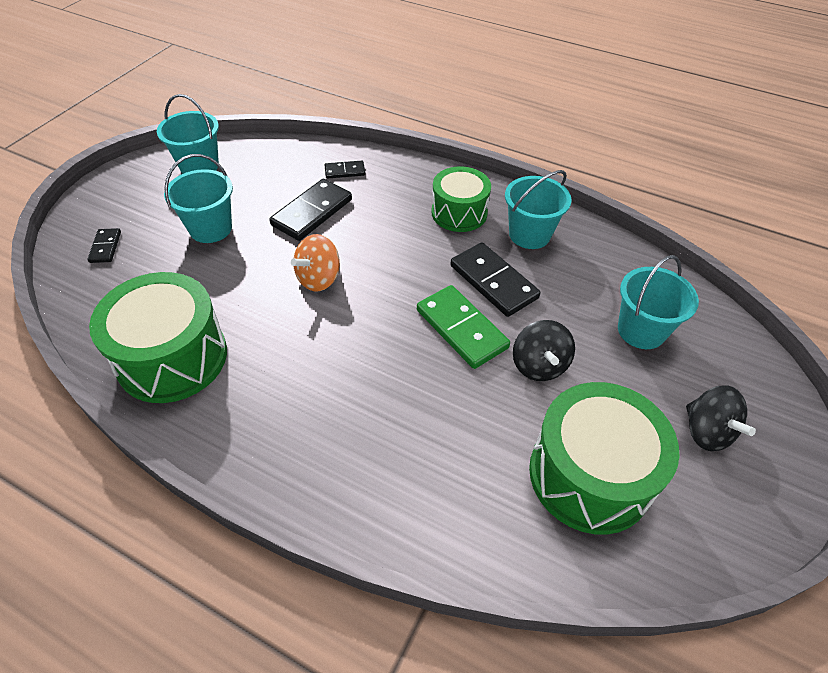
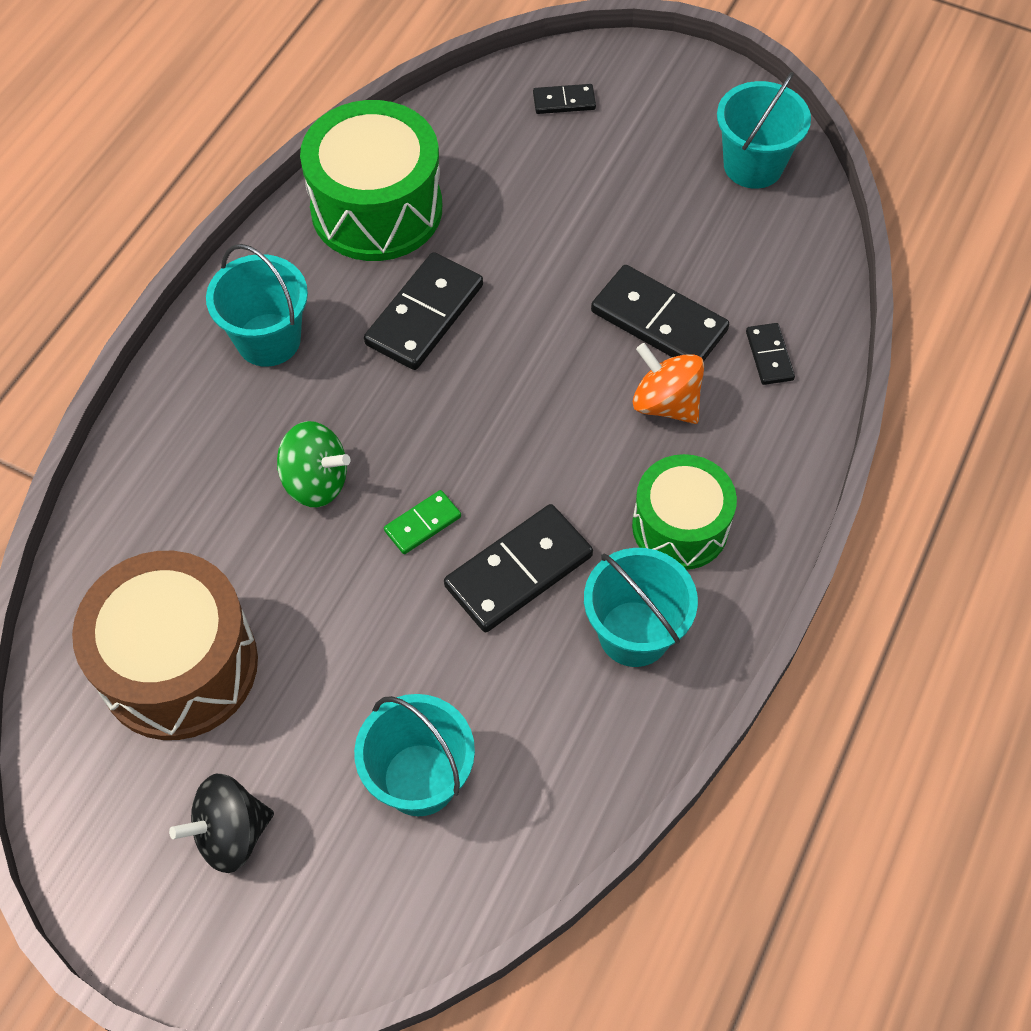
camera: 90 degrees right, 10 degrees up
(210, 228) = (610, 204): turquoise bucket -> turquoise bucket (268, 340)
(285, 327) = (424, 315): none -> black domino
(319, 278) = (516, 343): orange spinning top -> orange spinning top (665, 403)
(428, 391) = (315, 481): none -> green spinning top
(461, 329) = (423, 524): green domino -> green domino, size x0.52
(539, 365) = (355, 621): black spinning top -> none
(590, 475) = (179, 665): green drum -> brown drum

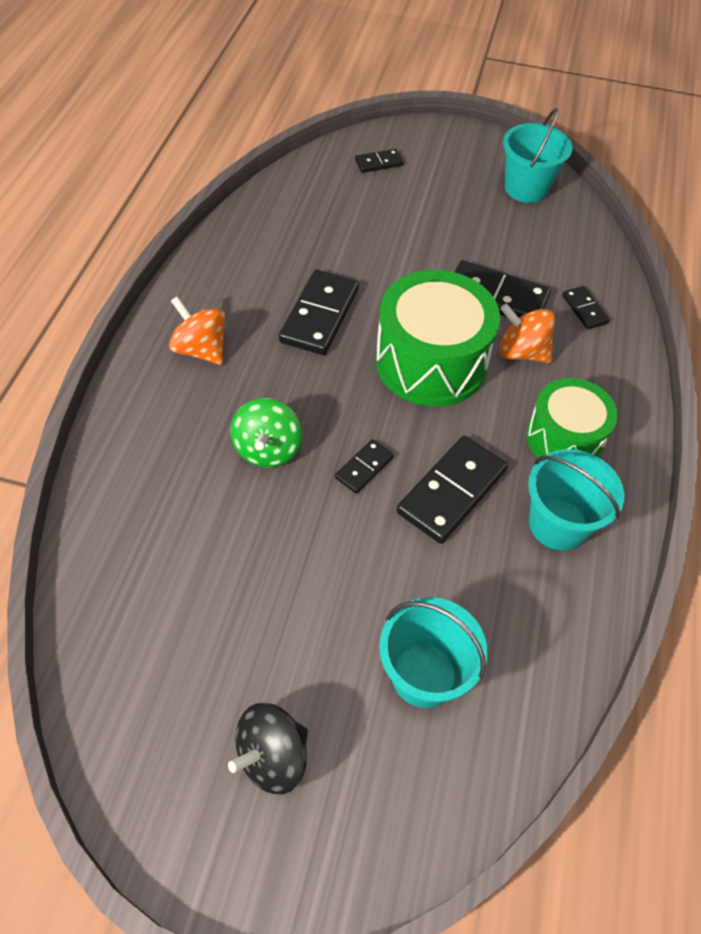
camera: 15 degrees left, 5 degrees down
(179, 665) = (189, 616): brown drum -> none
(268, 340) = (201, 349): turquoise bucket -> orange spinning top
(315, 481) = (268, 449): green spinning top -> green spinning top turned 90 degrees clockwise
(376, 209) = (261, 247): green drum -> green drum (431, 362)
(423, 524) = (364, 468): green domino -> black domino

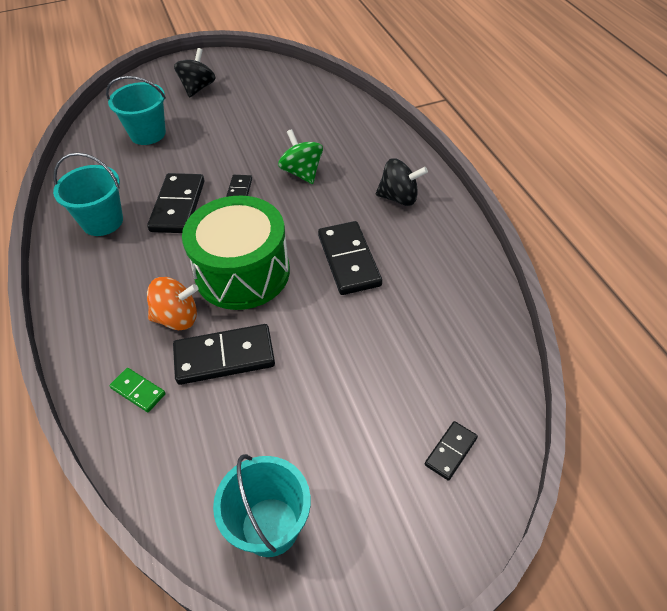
camera: 150 degrees right, 5 degrees down
(201, 349) = (399, 198): orange spinning top -> black spinning top
(564, 438) = (117, 272): green drum -> none
(584, 309) = (138, 391): black domino -> green domino

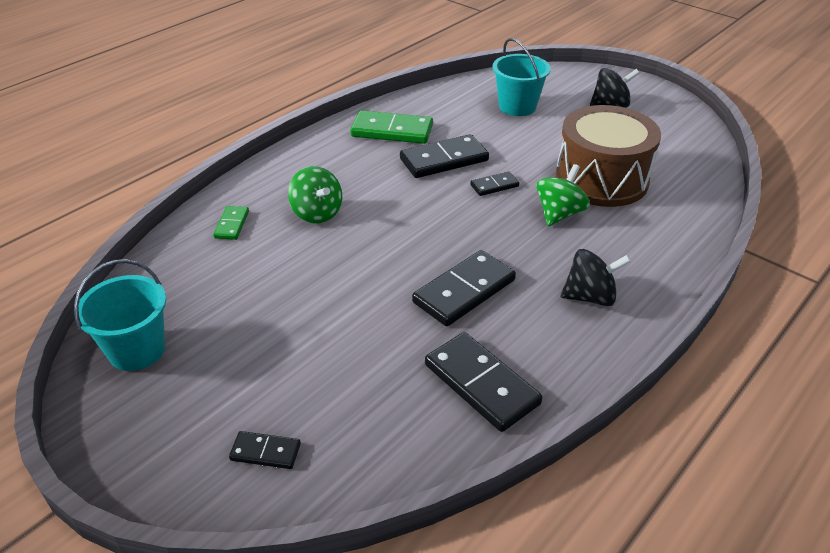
camera: 60 degrees right, 10 degrees down
(102, 221) = (392, 131): turquoise bucket -> green domino
(177, 318) = (317, 213): orange spinning top -> green spinning top
(224, 356) = (292, 256): black domino -> black domino (481, 384)
(242, 272) = (394, 228): green drum -> none
(281, 134) = (601, 179): none -> brown drum
(399, 198) = (590, 297): black spinning top -> black spinning top turned 75 degrees counterclockwise

